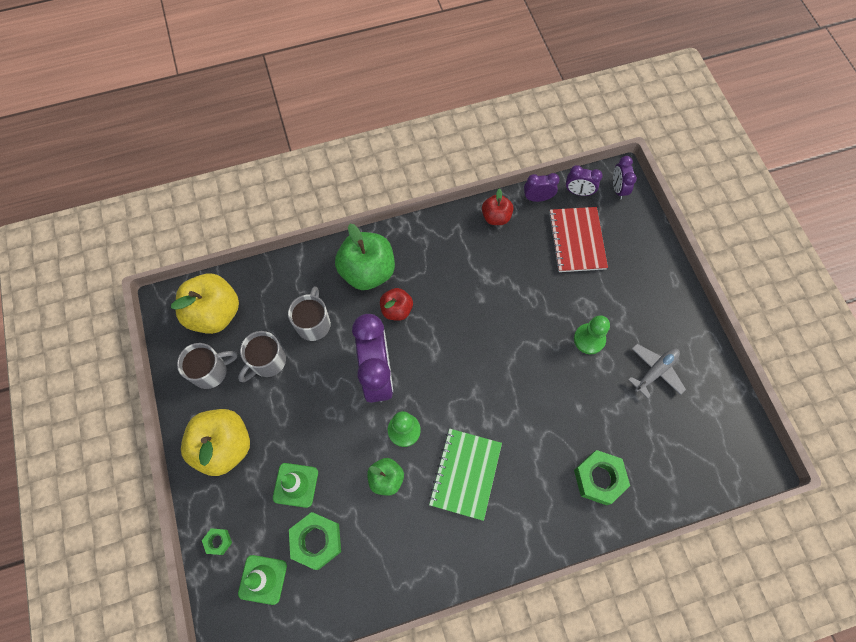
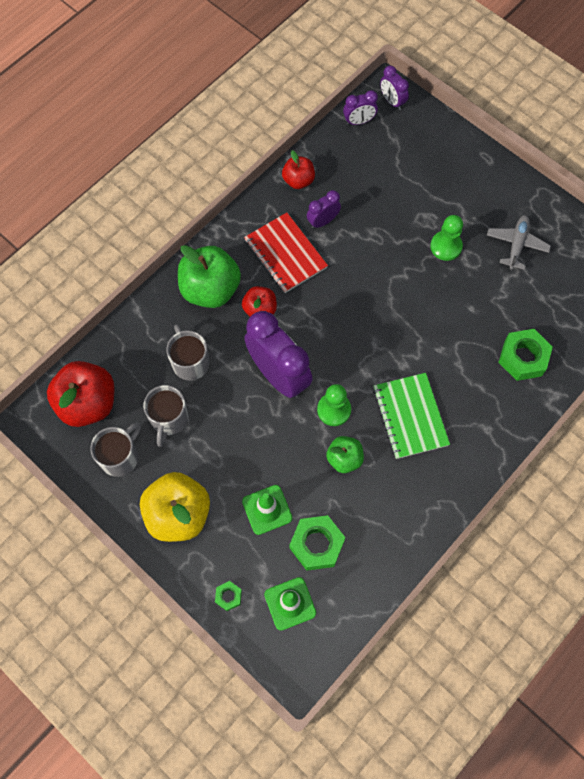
camera: 30 degrees left, 0 degrees up
(215, 313) = (88, 403): yellow apple -> red apple
(537, 198) = (325, 145): purple clock -> purple clock (323, 221)
(577, 240) = (383, 166): red notebook -> red notebook (285, 254)

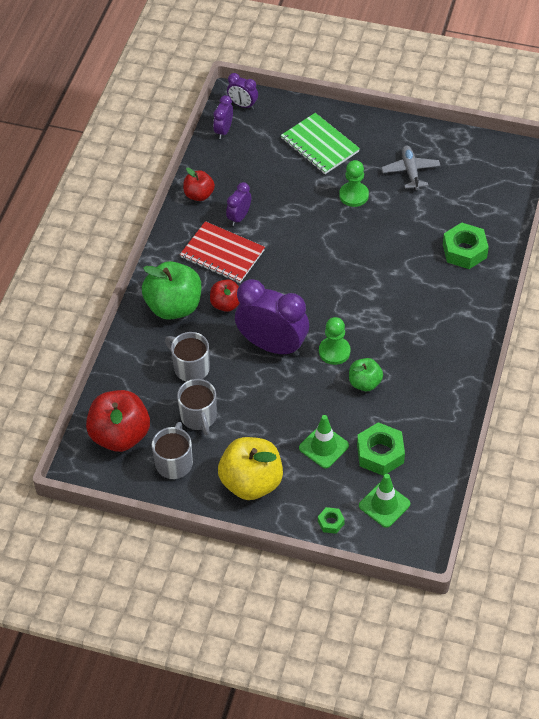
camera: 25 degrees left, 15 degrees down
(359, 121) = (223, 130): purple clock -> purple clock turned 150 degrees clockwise
(410, 416) = (399, 330): green notebook -> green notebook (319, 145)

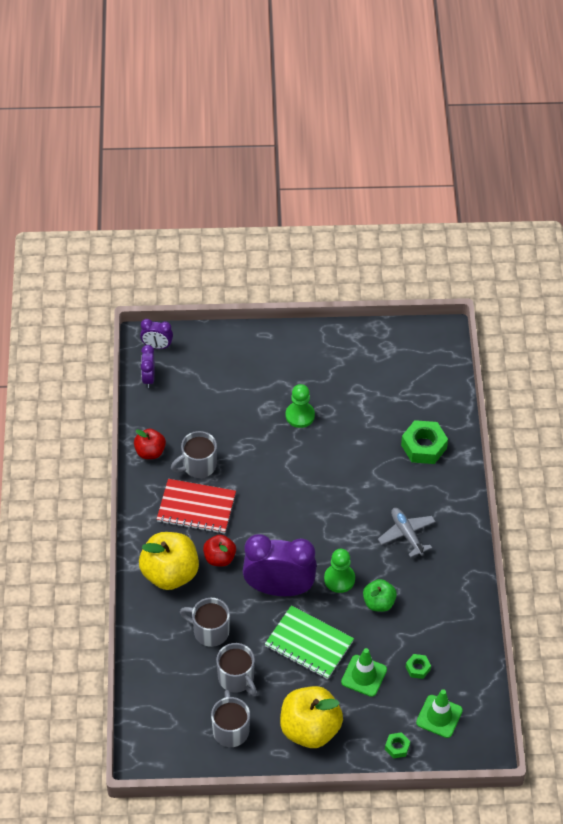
camera: 20 degrees left, 0 degrees up
(120, 435) = (169, 717): red apple -> none
(174, 306) = (170, 573): green apple -> yellow apple
(239, 217) = (198, 465): purple clock -> grey mug
(319, 145) = (248, 371): green notebook -> green notebook (309, 644)
(380, 453) = (418, 668): green nut -> green nut, size x0.51
(410, 171) = (345, 377): grey plane -> grey plane (407, 534)

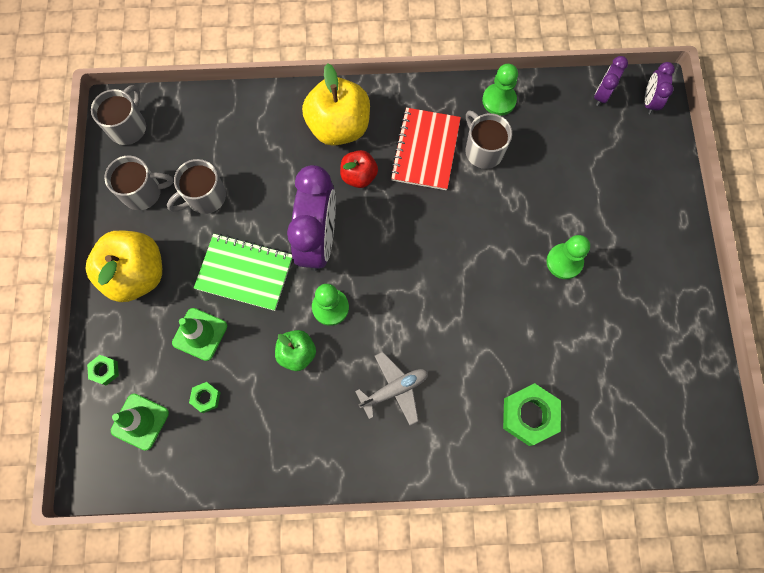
camera: 90 degrees right, 20 degrees up
(148, 378) = (602, 94): purple clock -> purple clock turned 60 degrees counterclockwise
(150, 452) = (499, 100): red apple -> green pawn
(210, 631) = (265, 168): grey mug -> grey mug (128, 127)
(309, 644) = (245, 273): green notebook -> green notebook turned 75 degrees clockwise

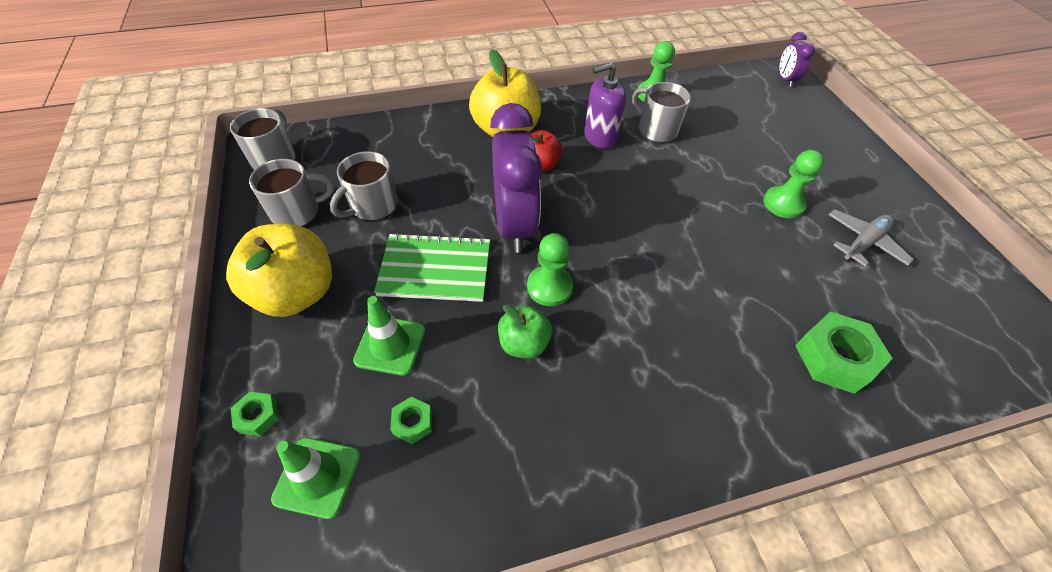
camera: 15 degrees left, 20 degrees down
(394, 389) = (660, 361): grey plane -> grey plane (863, 243)
(425, 150) = (600, 137): red notebook -> purple soap dispenser
(602, 94) = (742, 80): purple clock -> none

